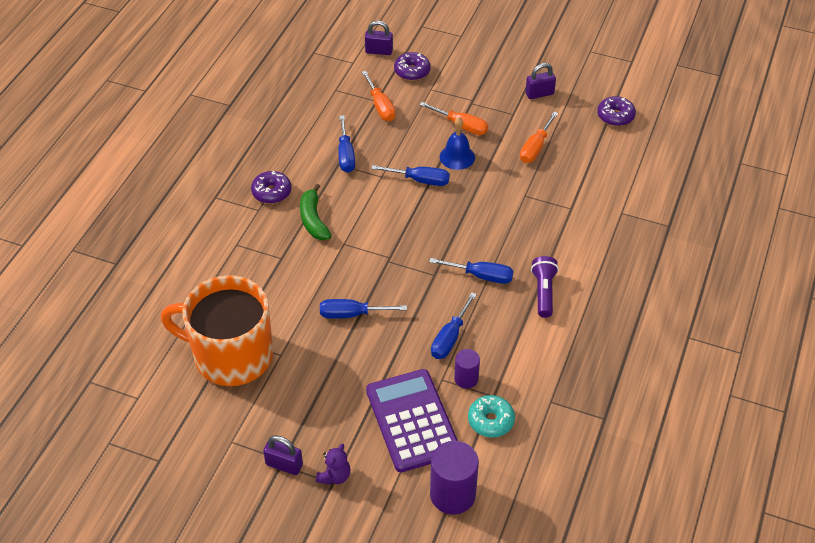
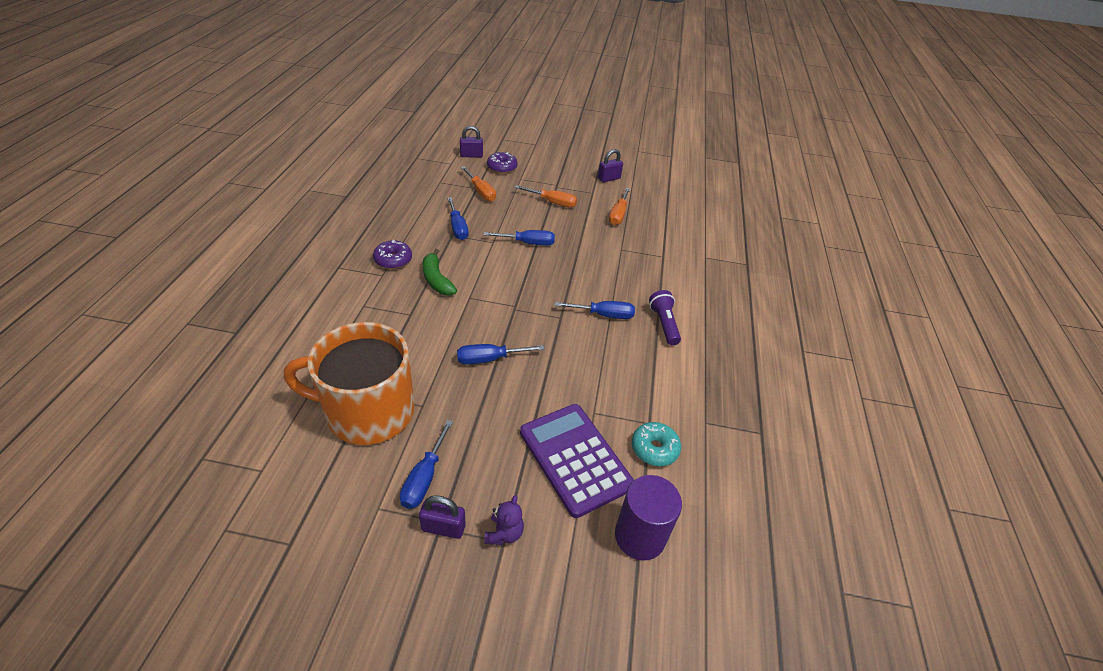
camera: 15 degrees left, 5 degrees down
(450, 338) = (591, 372): blue screwdriver -> blue screwdriver (424, 478)
(457, 157) = (555, 224): blue bell -> none
(466, 379) = (617, 409): purple cylinder -> none
(615, 116) = (673, 191): purple donut -> none

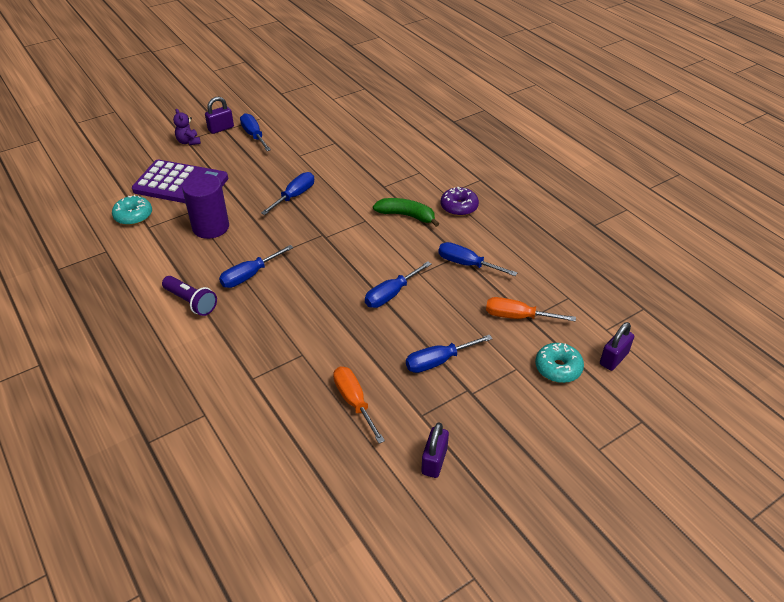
camera: 140 degrees right, 0 degrees up
(368, 412) = (322, 137): orange mug -> none
(502, 168) = (558, 368): purple donut -> turquoise donut
(552, 202) = (438, 361): orange screwdriver -> blue screwdriver
(640, 536) = (113, 177): purple cylinder -> purple cylinder (211, 227)

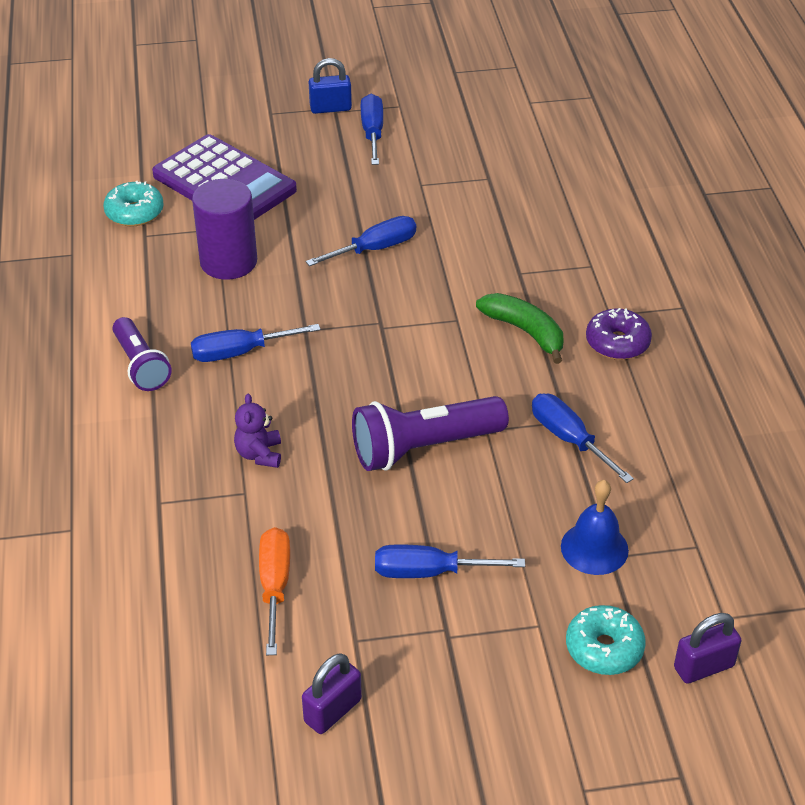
camera: 25 degrees right, 0 degrees up
(188, 142) = (272, 117): purple teddy bear -> purple teddy bear (259, 454)
(221, 128) = (330, 108): purple padlock -> blue padlock
(391, 294) = (424, 448): blue screwdriver -> purple flashlight
(517, 317) = (594, 548): orange screwdriver -> blue bell

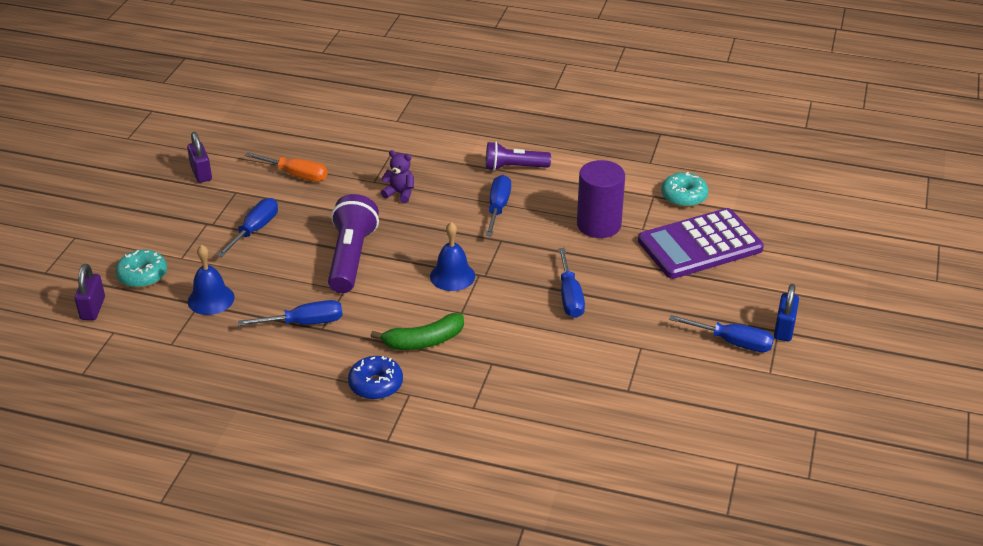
camera: 115 degrees right, 5 degrees down
(399, 347) = (452, 276): none -> blue bell
(617, 343) = (376, 385): purple donut -> blue donut

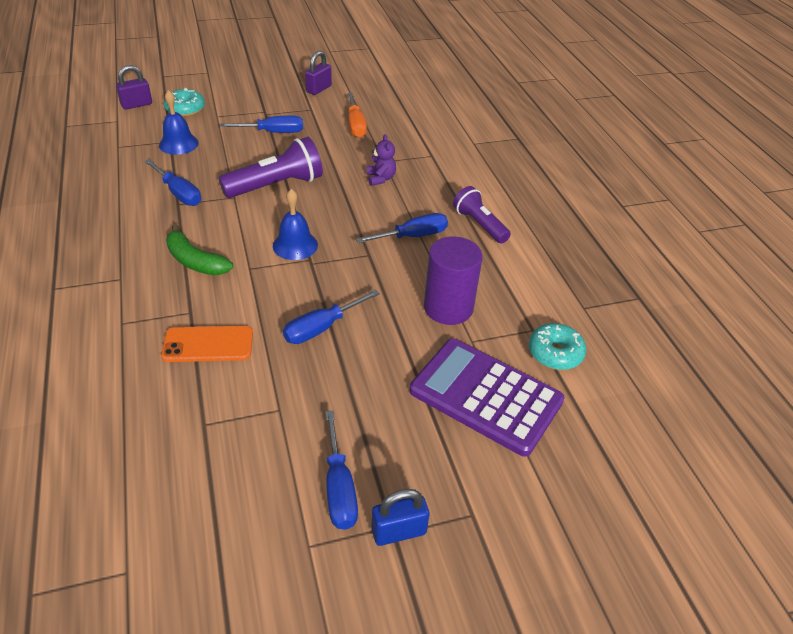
camera: 55 degrees right, 5 degrees up
(376, 385) = (122, 256): blue donut -> none
(541, 363) = (208, 344): none -> orange phone

